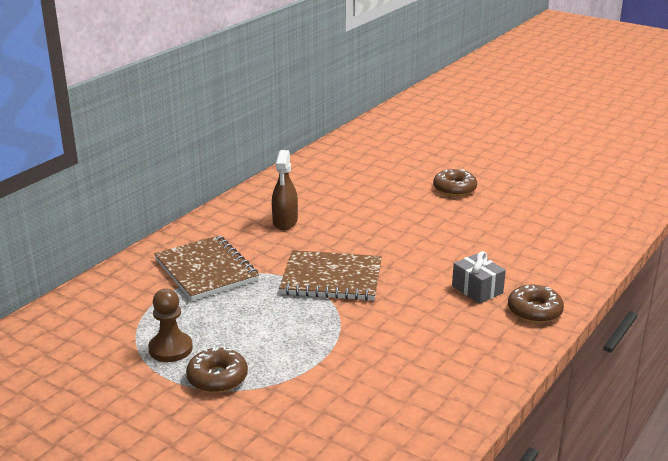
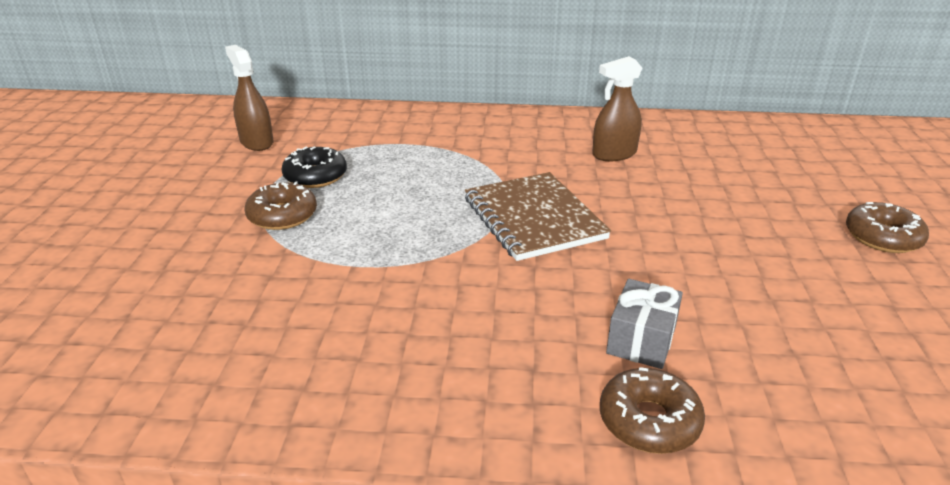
camera: 60 degrees right, 5 degrees up
(66, 365) = (256, 142): none -> brown spray bottle
(170, 349) = (315, 176): brown pawn -> black donut
(206, 270) = (467, 147): brown notebook -> none

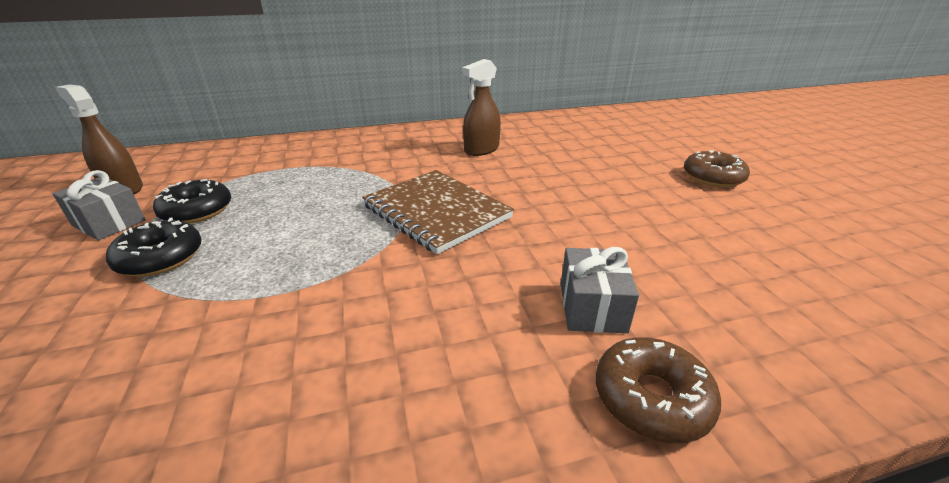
camera: 20 degrees left, 0 degrees up
(244, 175) = (109, 223): none -> grey gift
(282, 215) = (160, 258): brown donut -> black donut

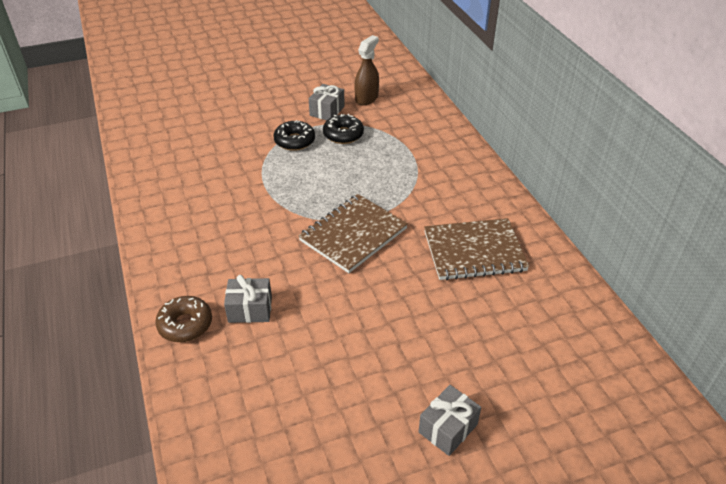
camera: 85 degrees right, 10 degrees up
(481, 149) = (474, 251): brown spray bottle -> brown notebook
(712, 177) = (448, 428): brown donut -> grey gift

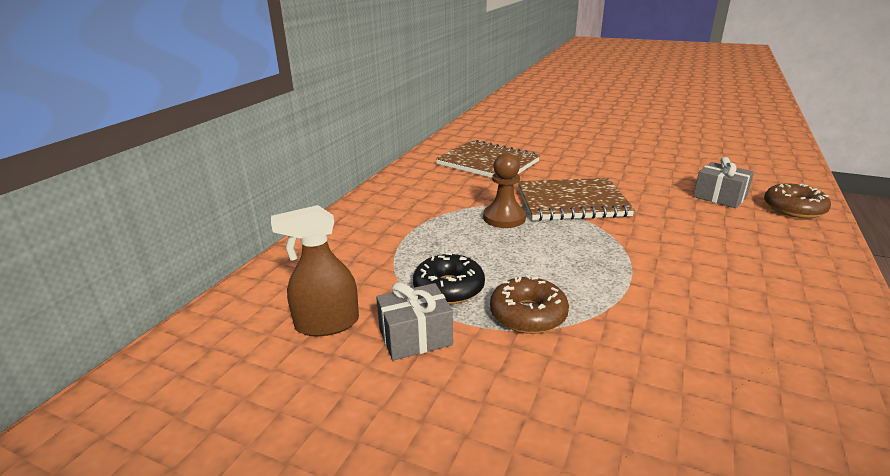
camera: 135 degrees left, 15 degrees down
(294, 141) = (528, 315): black donut -> brown donut
(377, 193) = (504, 218): none -> brown pawn
(448, 428) = (616, 129): grey gift -> none

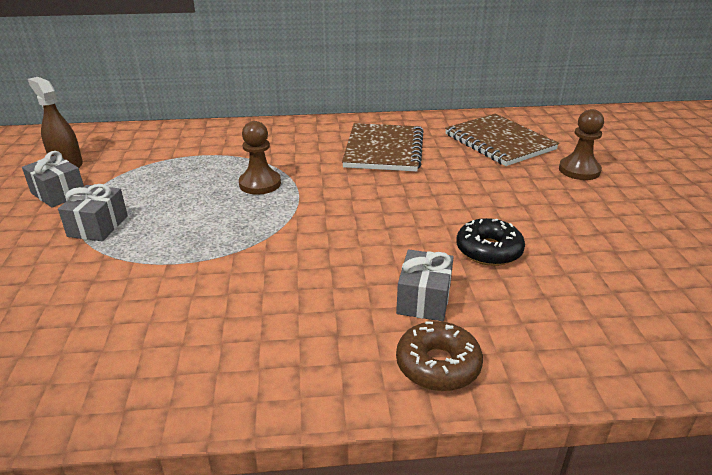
camera: 60 degrees right, 5 degrees up
(449, 288) = (125, 189): black donut -> black donut (488, 250)
(528, 315) = (98, 226): brown donut -> grey gift
(572, 202) = (322, 208): brown notebook -> brown notebook (499, 142)
(576, 124) = (579, 170): none -> brown pawn

